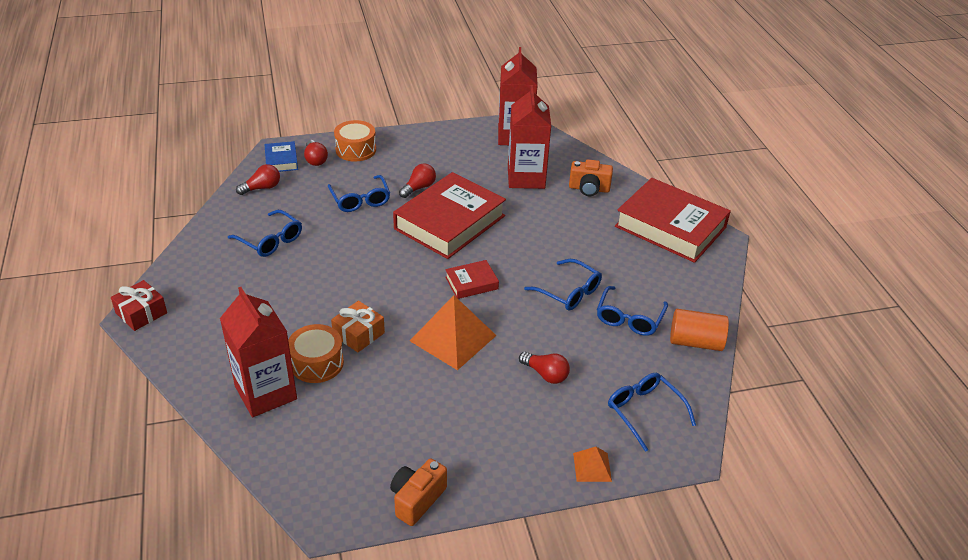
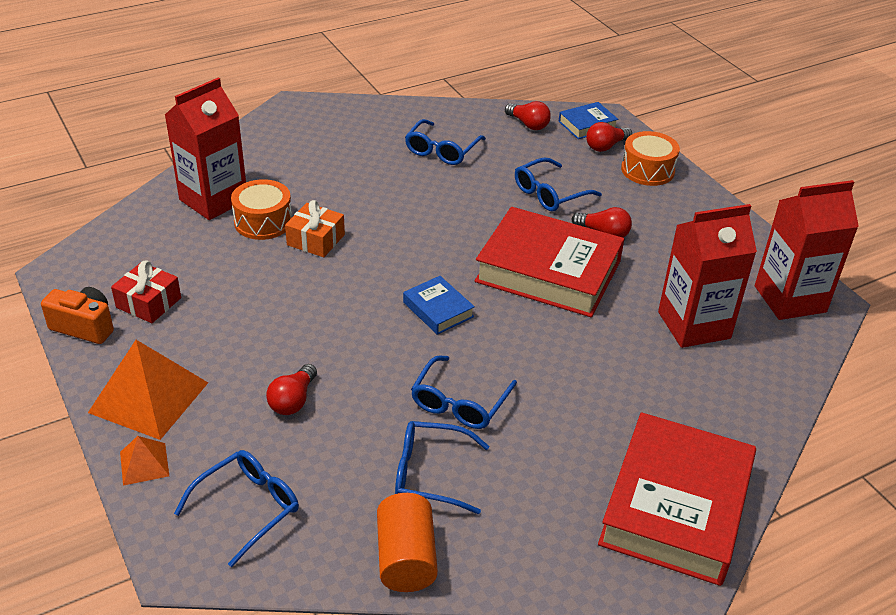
camera: 75 degrees right, 0 degrees up
(141, 313) = (300, 106): red gift -> red gift (148, 303)
(453, 338) = (333, 311): orange pyramid -> orange pyramid (149, 397)
(471, 283) = (438, 310): red book -> blue book
(589, 189) = (713, 396): orange camera -> none

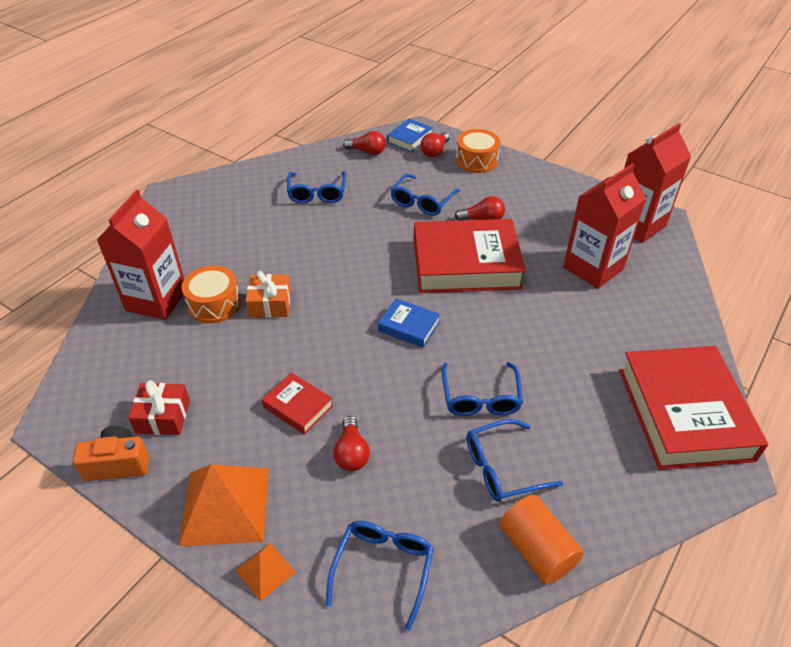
camera: 25 degrees left, 5 degrees up
(274, 341) = (298, 406): none -> red book

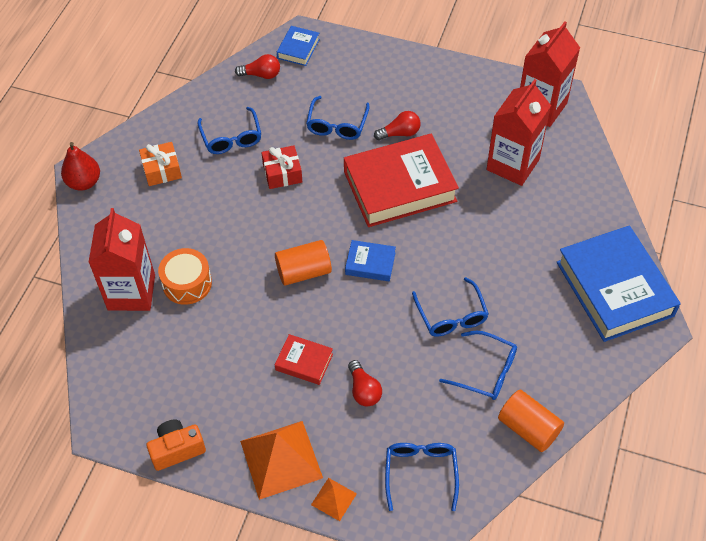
camera: 15 degrees left, 10 degrees up
(163, 416) = (194, 400): red gift -> red gift (282, 173)
(165, 202) = (84, 182): none -> red pear
(270, 304) = (238, 271): orange gift -> orange gift (162, 170)
(336, 319) = (303, 272): none -> orange cylinder
(435, 151) = (329, 60): red light bulb -> none
(476, 160) = (373, 62): orange drum -> none
(502, 468) = (486, 371): blue glasses -> blue glasses turned 120 degrees counterclockwise
(684, 413) = (614, 289): red book -> blue book

